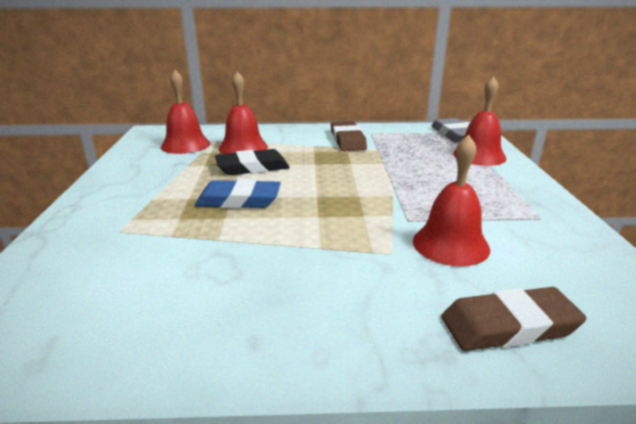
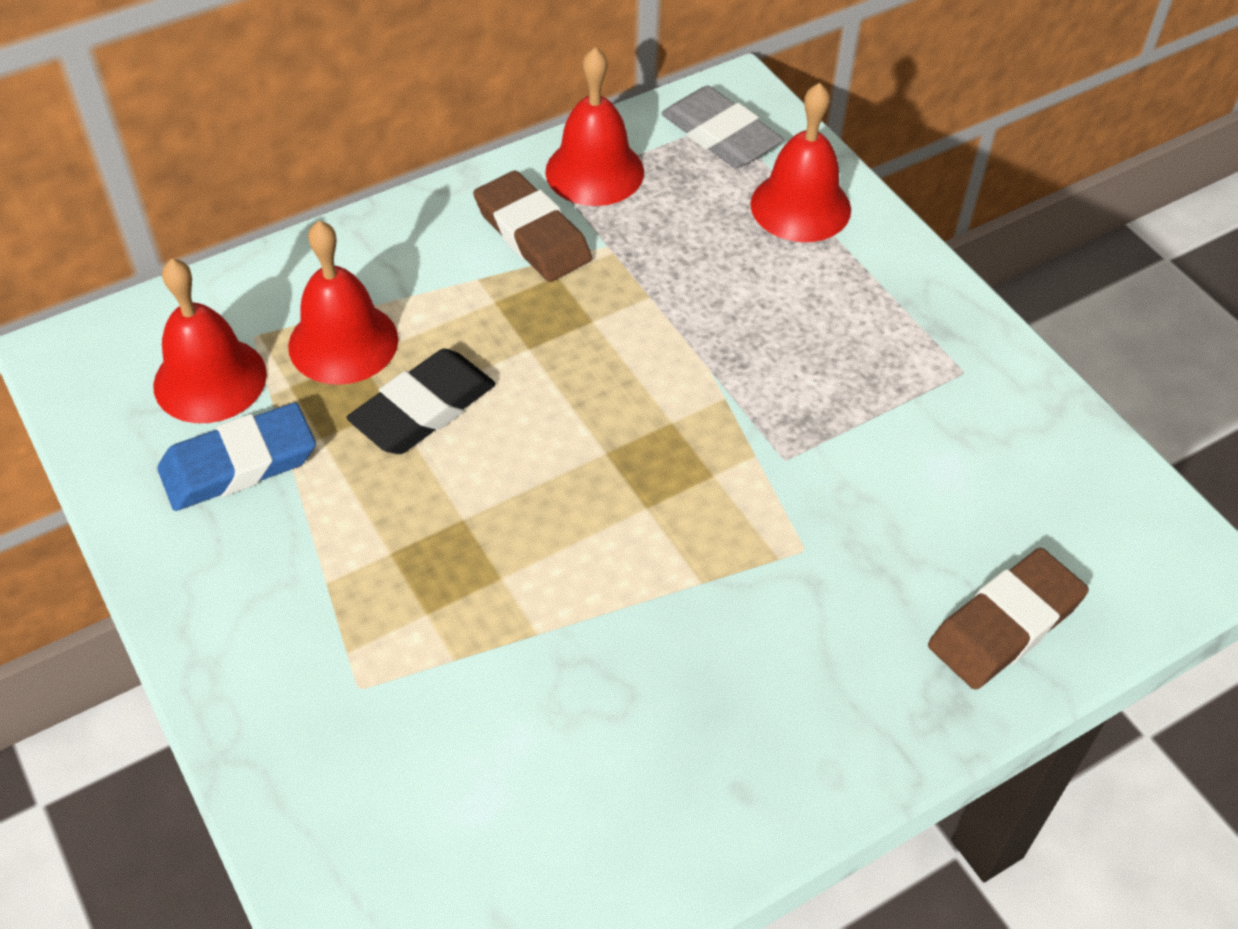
camera: 30 degrees left, 25 degrees up
(239, 200) = (484, 520): blue eraser -> blue eraser (239, 463)
(450, 244) = (872, 494): red bell -> red bell (594, 171)

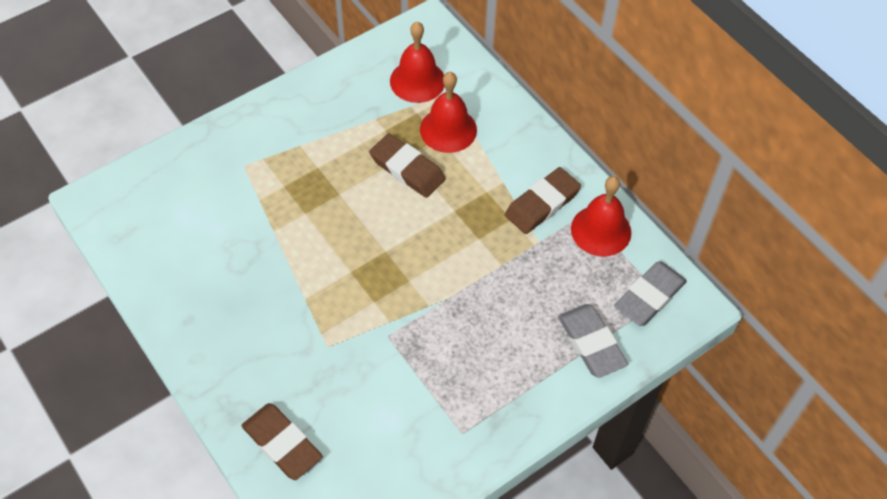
camera: 85 degrees right, 5 degrees up
(239, 463) = (366, 101): blue eraser -> none
(423, 409) = (407, 169): black eraser -> brown eraser
(800, 206) = (591, 343): red bell -> grey eraser

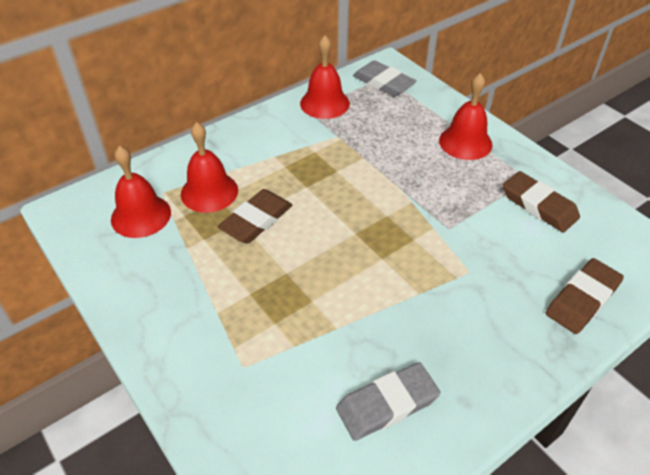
camera: 90 degrees left, 10 degrees down
(530, 374) = (465, 142): none -> red bell
(542, 204) = (298, 133): brown eraser -> brown eraser (539, 205)
(591, 343) = (429, 111): grey eraser -> grey eraser (387, 404)

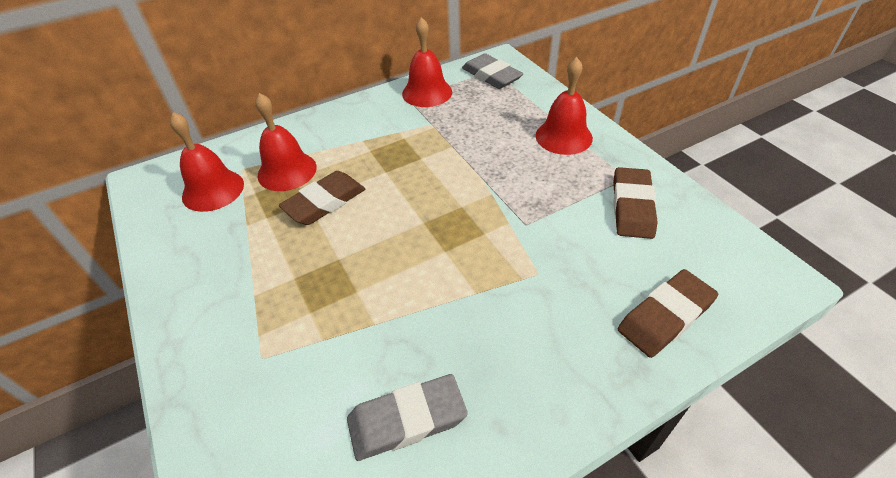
camera: 10 degrees right, 0 degrees up
(539, 205) = (632, 206): brown eraser -> brown eraser turned 45 degrees clockwise

